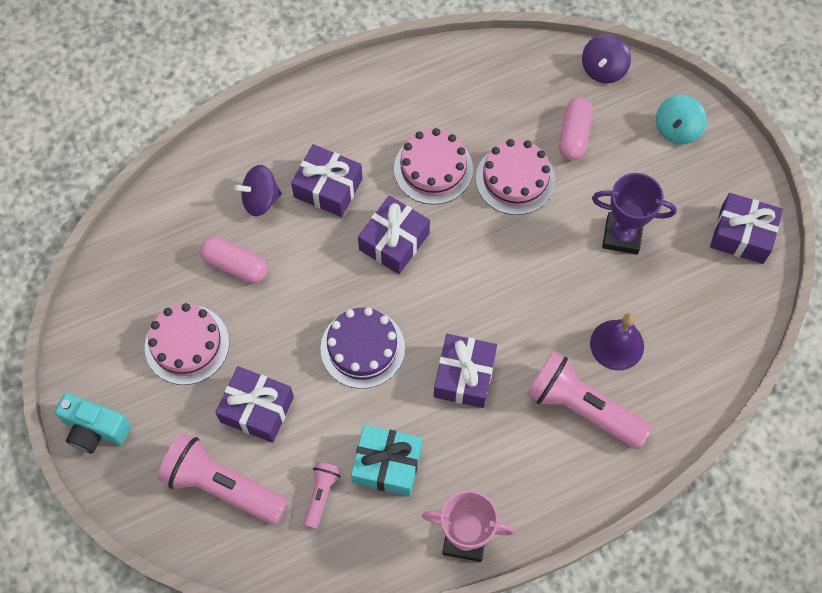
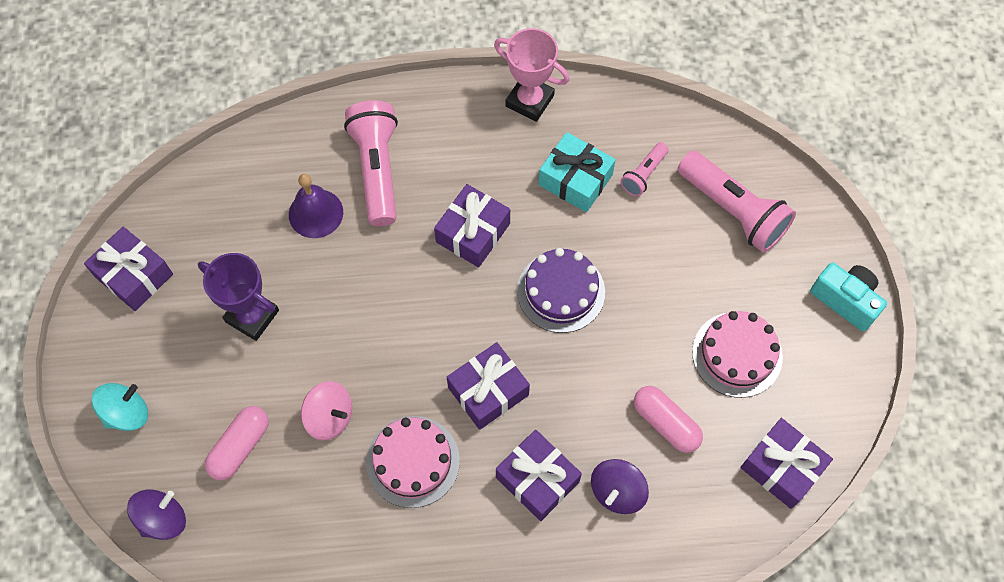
camera: 160 degrees left, 0 degrees up
(257, 409) = (682, 268): purple gift -> purple gift (781, 467)
(260, 200) = (617, 491): purple spinning top -> purple spinning top turned 120 degrees clockwise
(515, 179) = (330, 417): pink cake -> pink spinning top
(582, 408) = (377, 169): pink flashlight -> pink flashlight turned 150 degrees counterclockwise

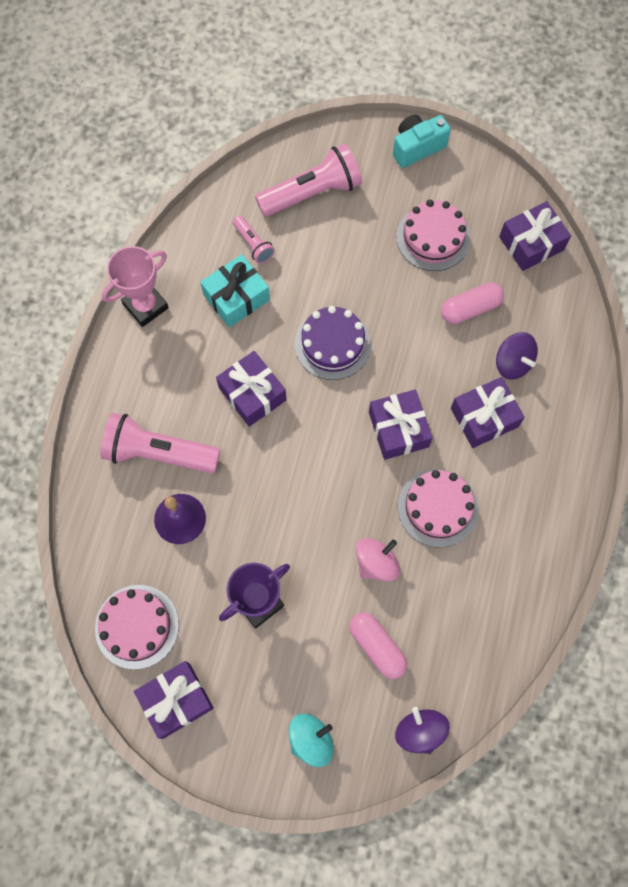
camera: 70 degrees left, 5 degrees up
(127, 413) = (311, 740): turquoise spinning top -> turquoise spinning top turned 75 degrees clockwise
(196, 215) = (137, 626): none -> pink cake

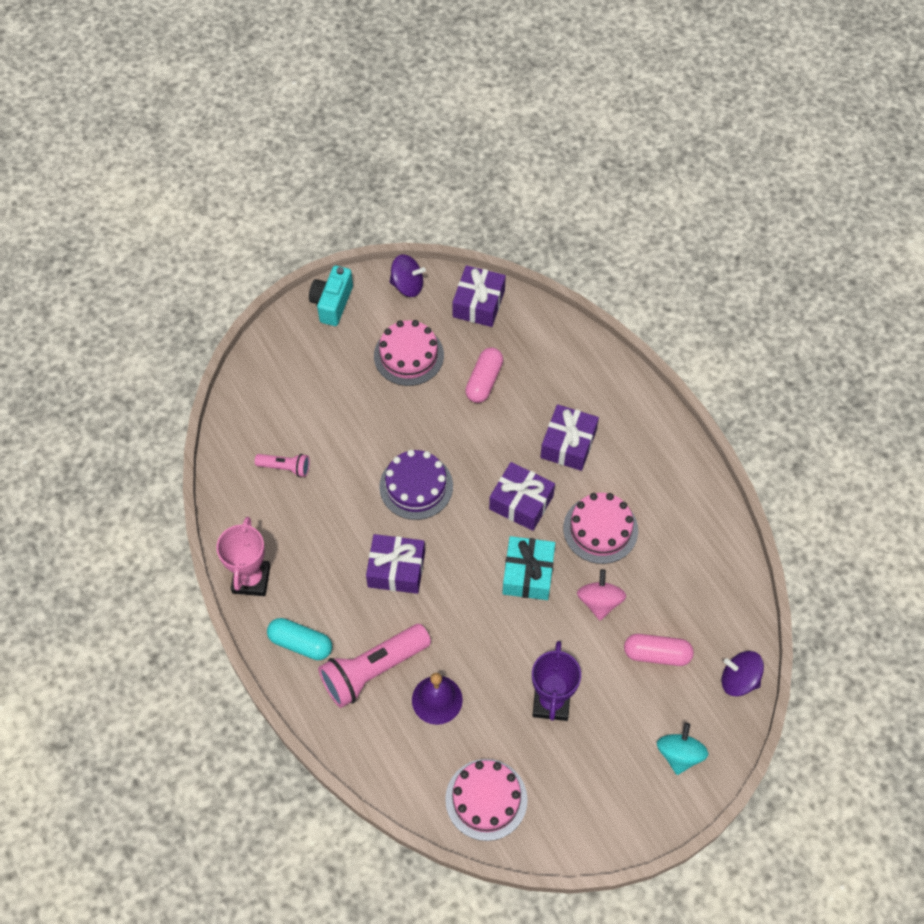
camera: 45 degrees left, 10 degrees down
(130, 385) = (300, 643): none -> turquoise capsule
(176, 700) = (566, 819): purple gift -> none
(236, 297) = (313, 514): turquoise gift -> turquoise gift (528, 574)
(312, 193) = (290, 396): pink flashlight -> none
(512, 363) = (549, 392): purple spinning top -> purple spinning top (407, 285)

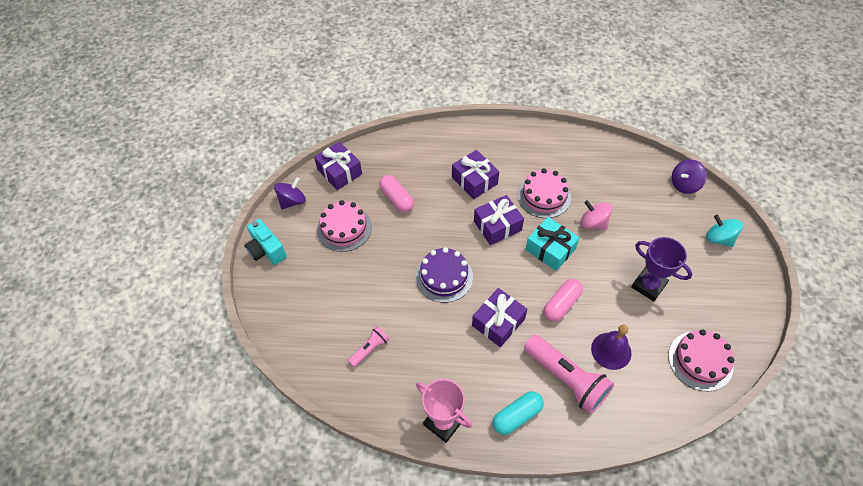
camera: 55 degrees left, 5 degrees down
(373, 670) = (566, 379): pink flashlight -> pink flashlight turned 45 degrees counterclockwise
(657, 654) = (646, 214): pink capsule -> pink capsule (561, 304)

